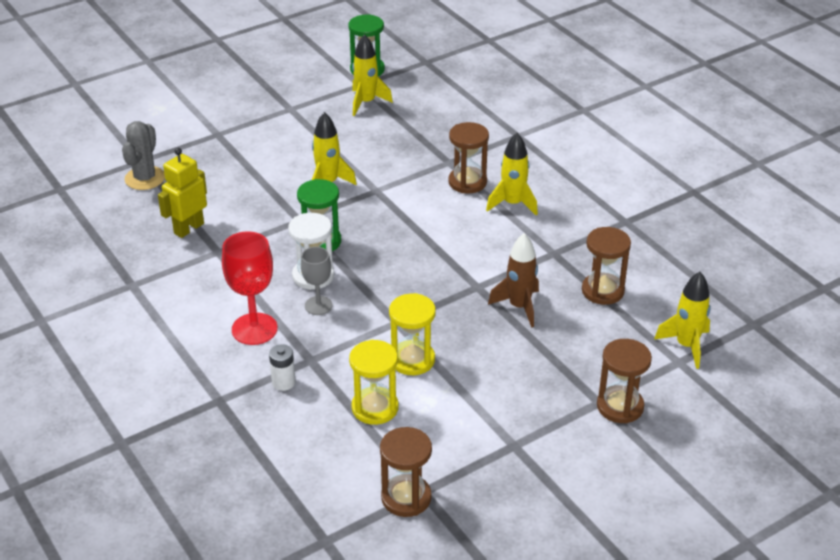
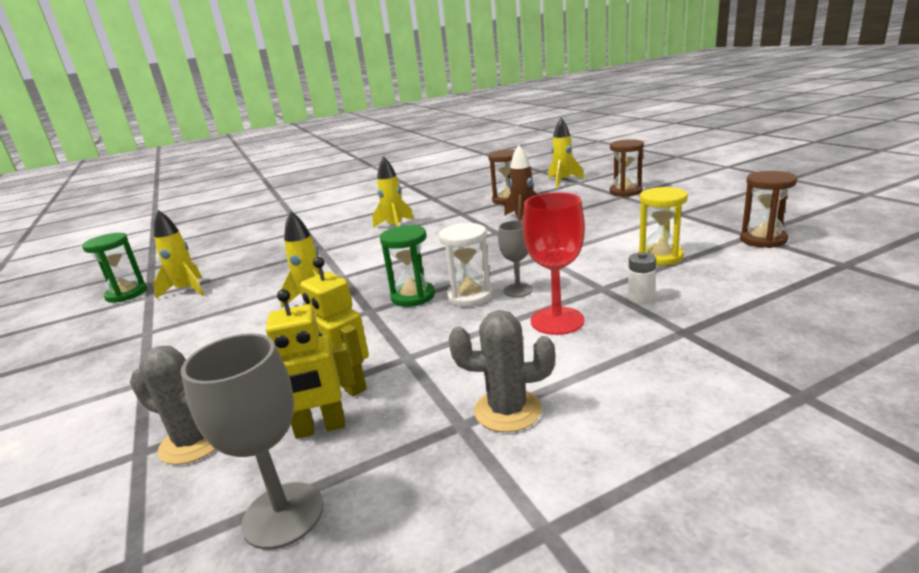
camera: 80 degrees left, 15 degrees down
(76, 228) = (283, 515): none -> grey goblet
(141, 304) = (507, 410): none -> grey cactus
(144, 226) = (320, 428): none -> yellow robot
(412, 360) = (592, 247): yellow hourglass -> none
(467, 182) = (356, 242): brown hourglass -> none

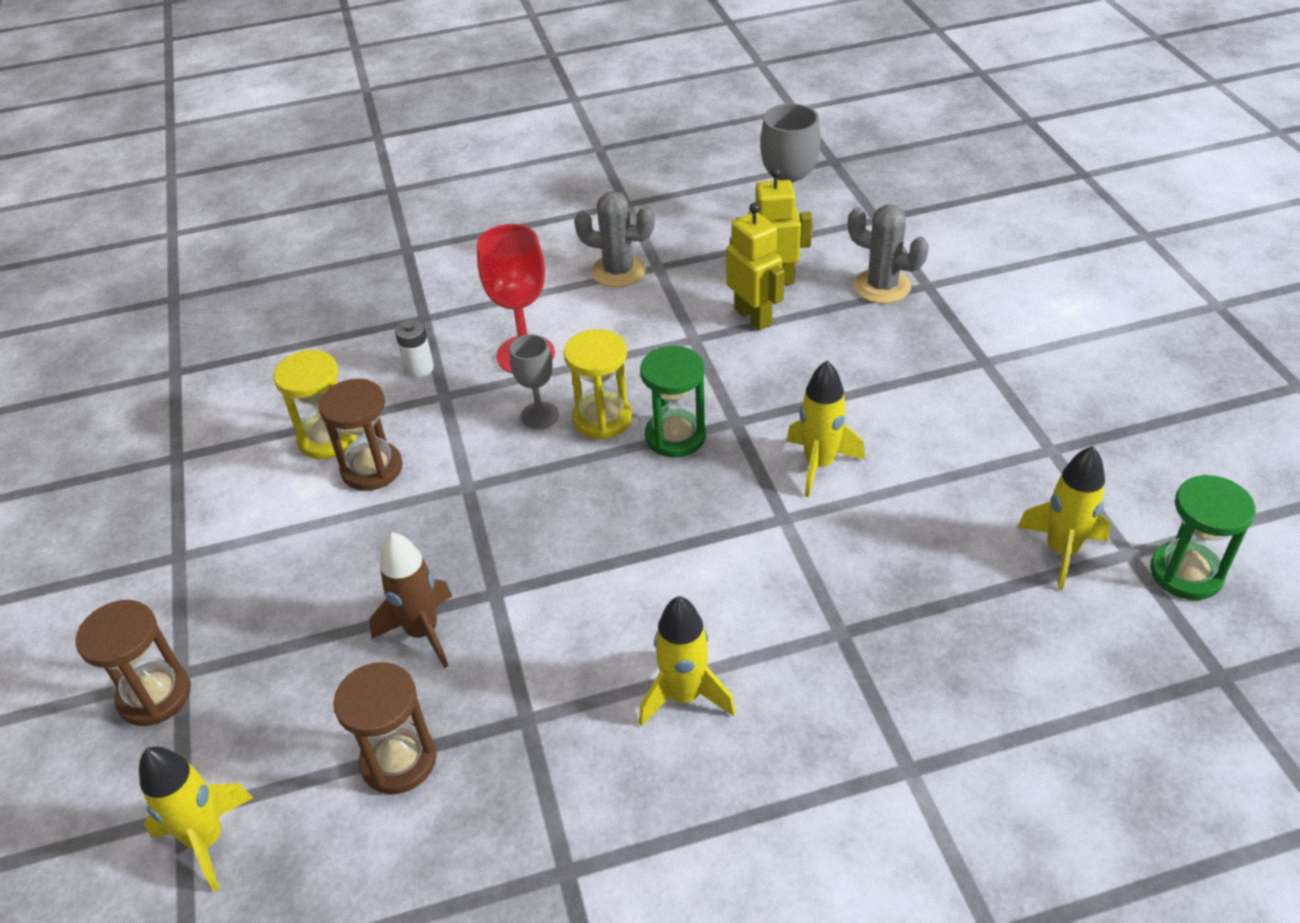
camera: 170 degrees left, 20 degrees up
(469, 296) = (602, 418): white hourglass -> yellow hourglass
(763, 240) = (178, 441): brown hourglass -> brown hourglass (372, 469)

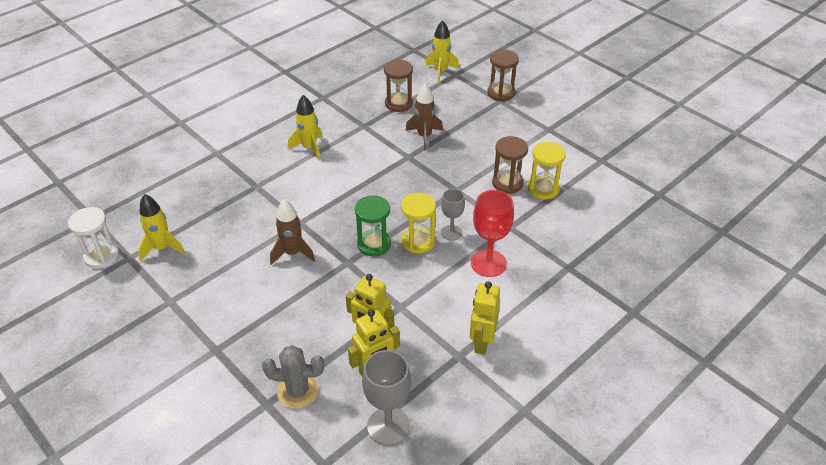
camera: 150 degrees right, 0 degrees up
(419, 368) = (537, 236): white battery -> none
(618, 271) = (481, 342): grey cactus -> yellow robot
(819, 464) = (292, 253): yellow rocket -> brown rocket
(1186, 573) = (101, 256): green hourglass -> white hourglass

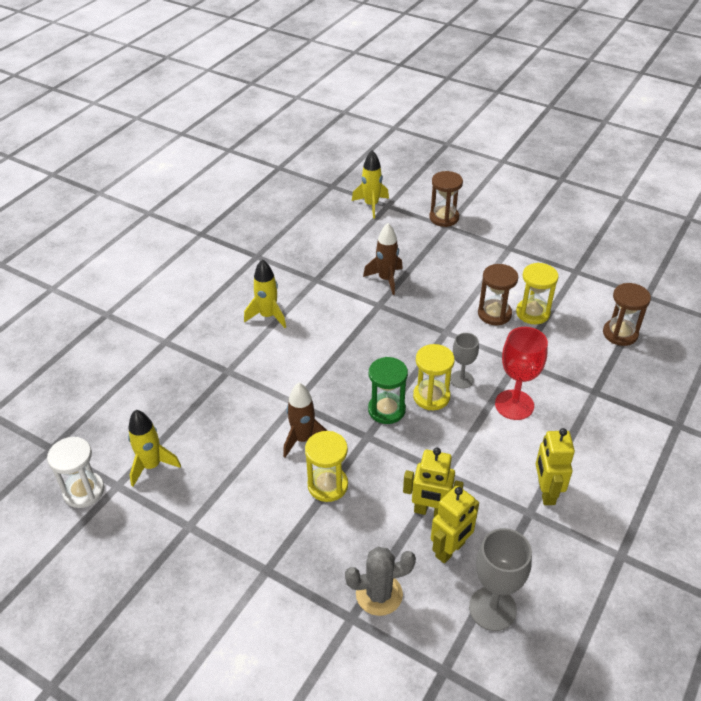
camera: 15 degrees left, 0 degrees up
(296, 294) = (327, 485): none -> yellow hourglass
(398, 103) = (342, 248): brown hourglass -> brown hourglass (620, 334)

